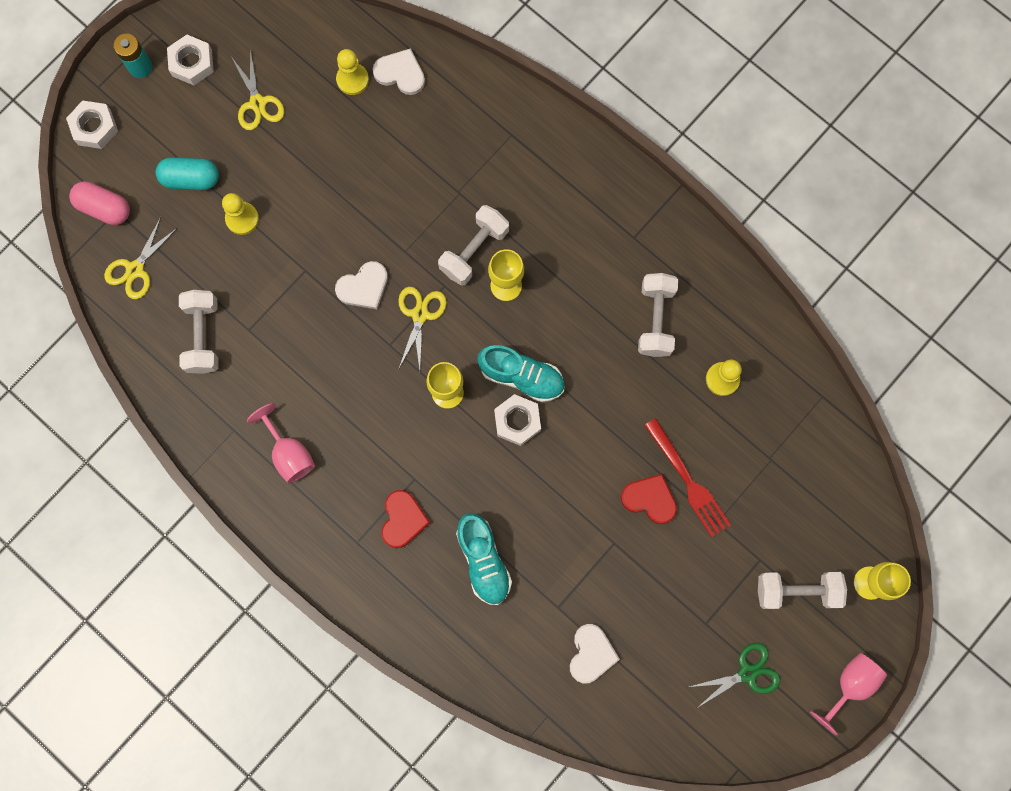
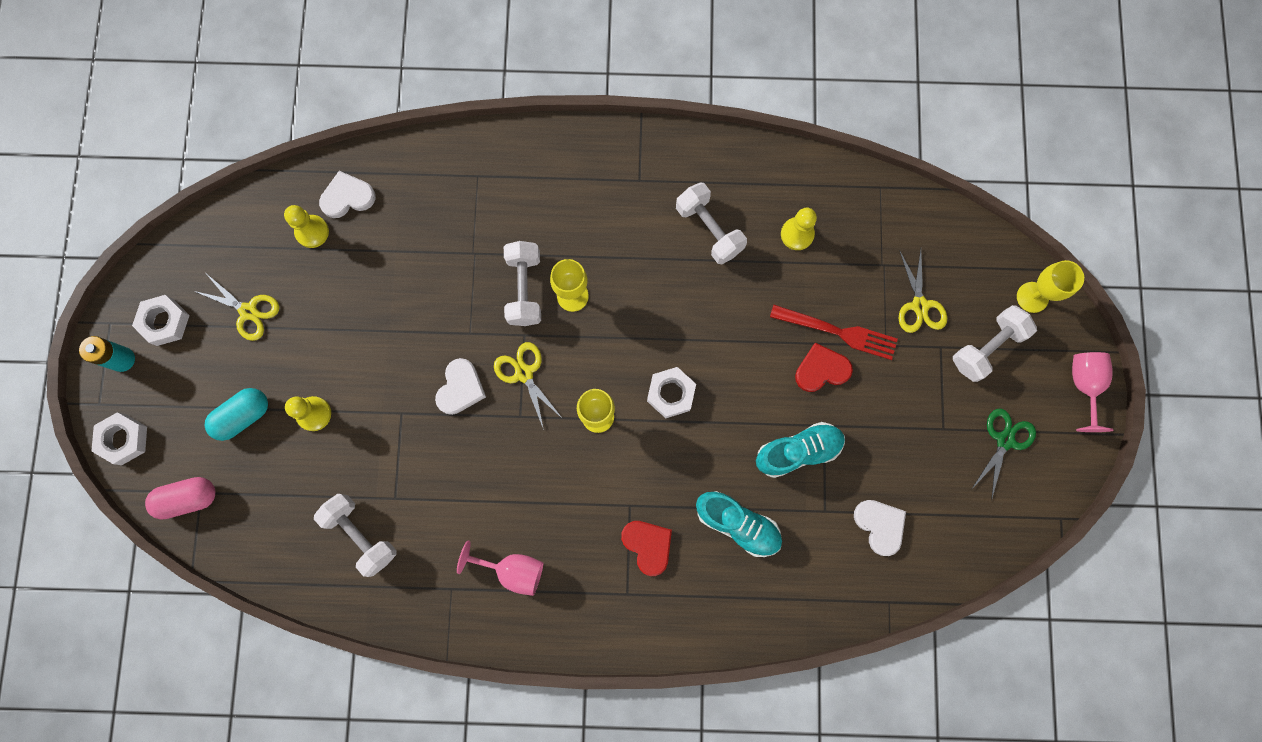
camera: 40 degrees left, 0 degrees up
(135, 269) = (257, 527): yellow scissors -> yellow scissors (919, 305)
(522, 376) = (645, 356): turquoise shoe -> turquoise shoe (798, 451)

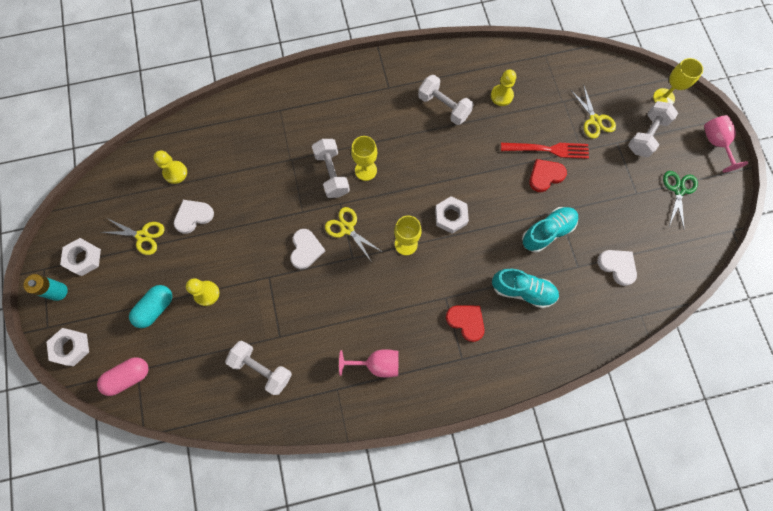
camera: 15 degrees left, 5 degrees down
(347, 197) = (194, 144): white heart -> white heart (193, 216)

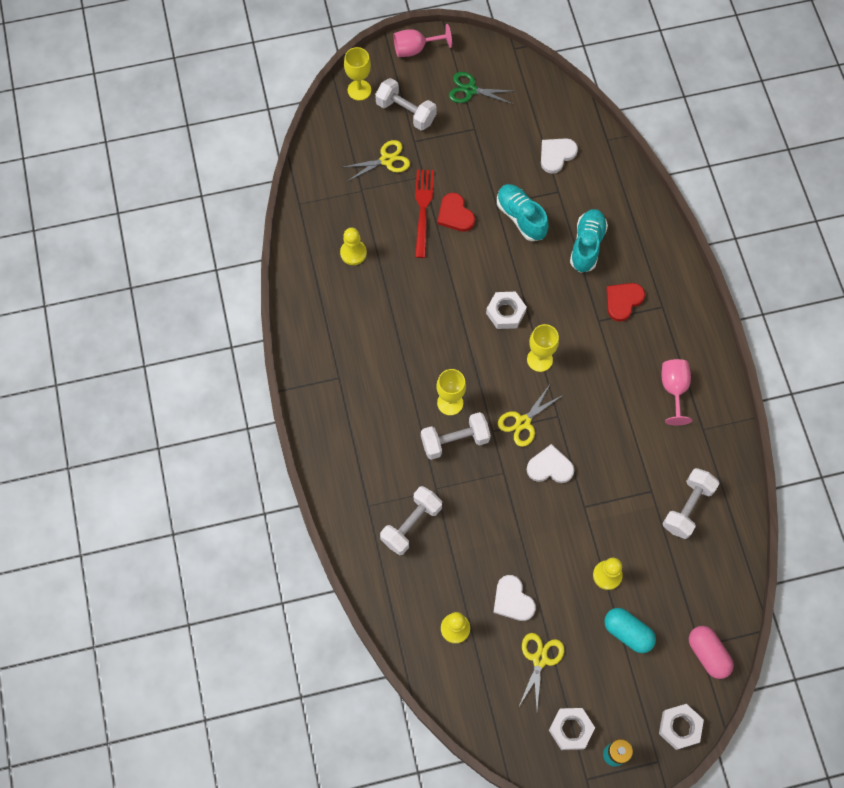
camera: 90 degrees left, 5 degrees down
(444, 107) = (367, 316): white dumbbell -> white dumbbell (411, 524)

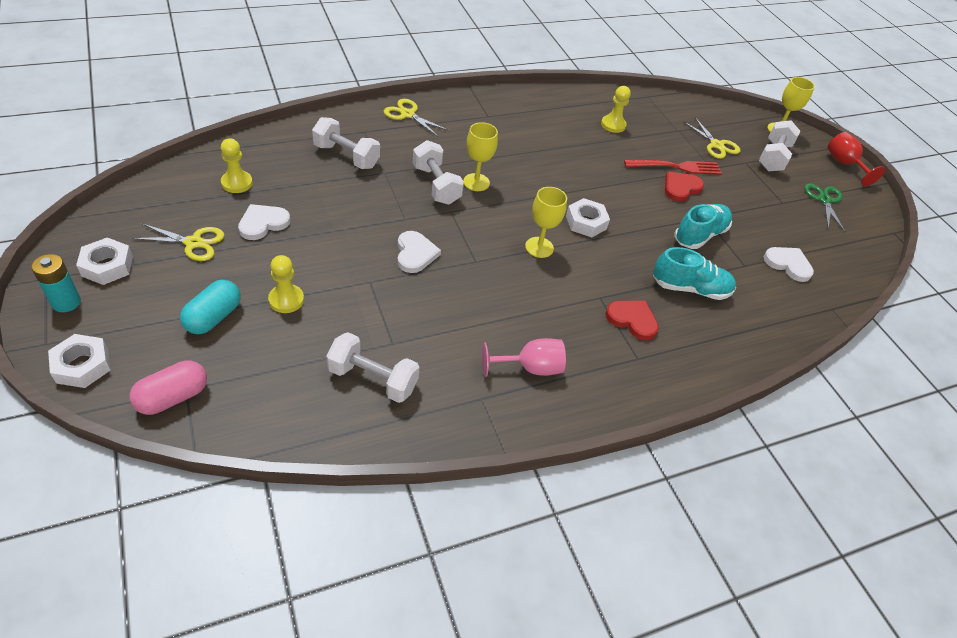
camera: 75 degrees right, 20 degrees down
(415, 49) = (844, 164): pink goblet -> red goblet
(523, 422) = (464, 234): yellow scissors -> yellow scissors (408, 114)

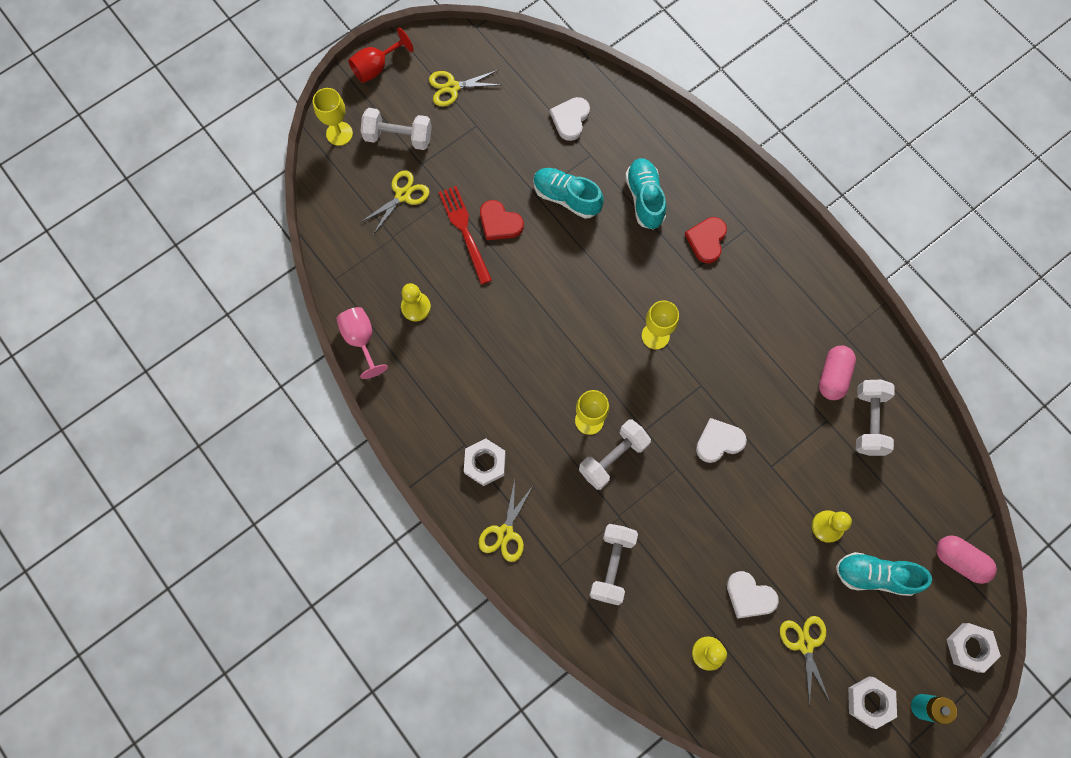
camera: 100 degrees left, 25 degrees up
(213, 317) = (875, 575): turquoise capsule -> turquoise shoe
(439, 367) = (832, 376): none -> pink capsule
(530, 368) = (798, 308): pink goblet -> pink goblet (361, 340)
(586, 222) = (598, 302): white nut -> white nut (485, 463)
(824, 200) = (452, 87): green scissors -> yellow scissors

